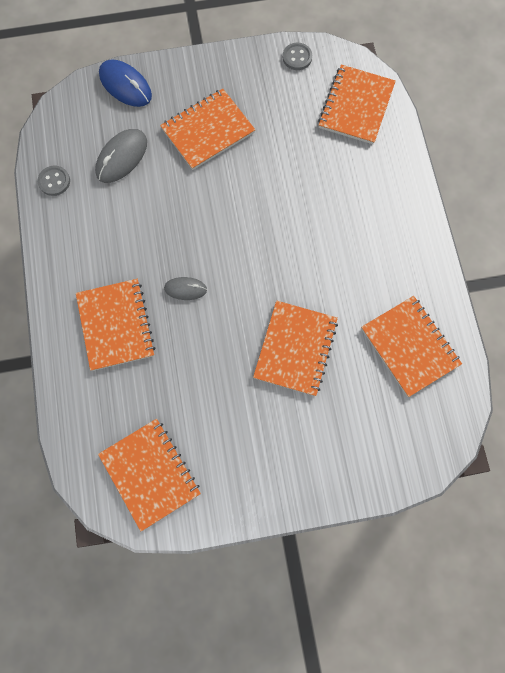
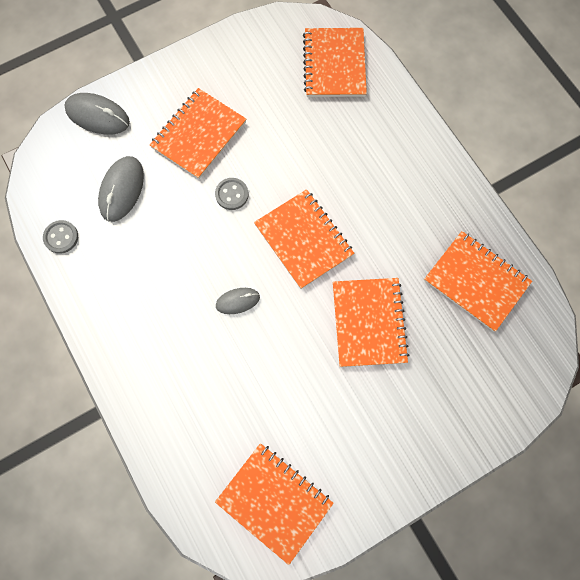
camera: 20 degrees left, 0 degrees up
(116, 325) = (181, 363): orange notebook -> orange notebook (303, 240)
(125, 85) = (97, 116): blue mouse -> grey mouse
(297, 57) = (259, 34): grey button -> grey button (232, 194)

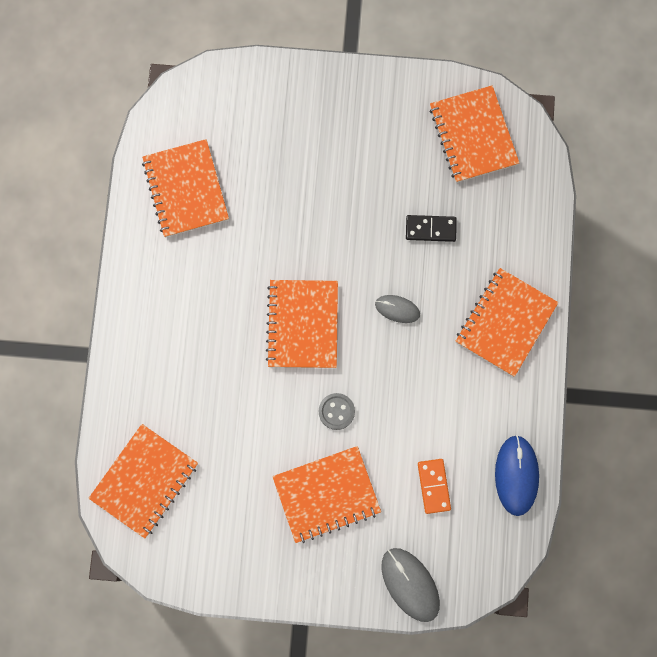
camera: 145 degrees left, 5 degrees up
(61, 237) = (516, 475): grey button -> blue mouse
(122, 190) = (434, 486): grey mouse -> orange domino
(255, 387) = (430, 229): none -> black domino
(369, 322) = (301, 217): orange notebook -> orange notebook (505, 323)

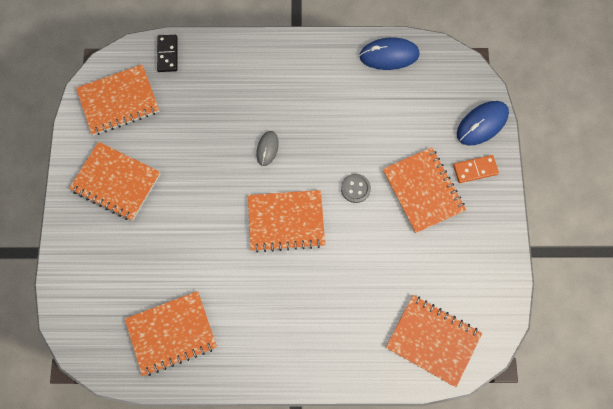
camera: 95 degrees left, 5 degrees down
(410, 584) = (482, 124): grey mouse -> blue mouse
(430, 229) = (199, 128): black domino -> black domino (167, 54)
(434, 486) = (405, 112): orange domino -> orange domino (475, 169)
(505, 323) = (272, 69): orange notebook -> orange notebook (116, 182)

